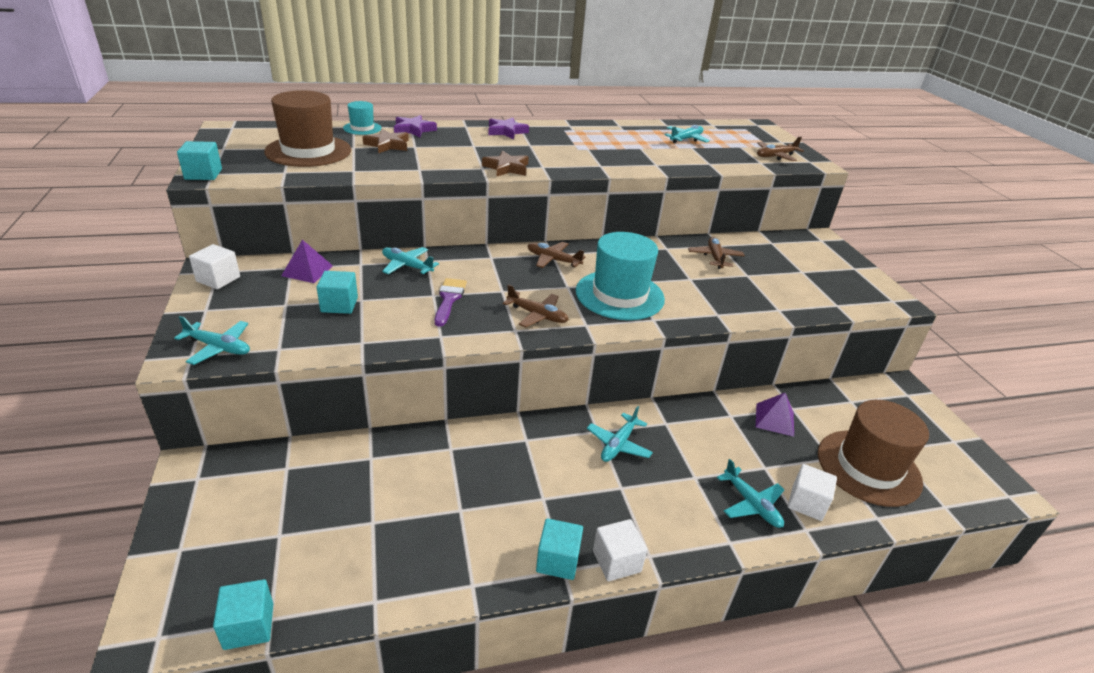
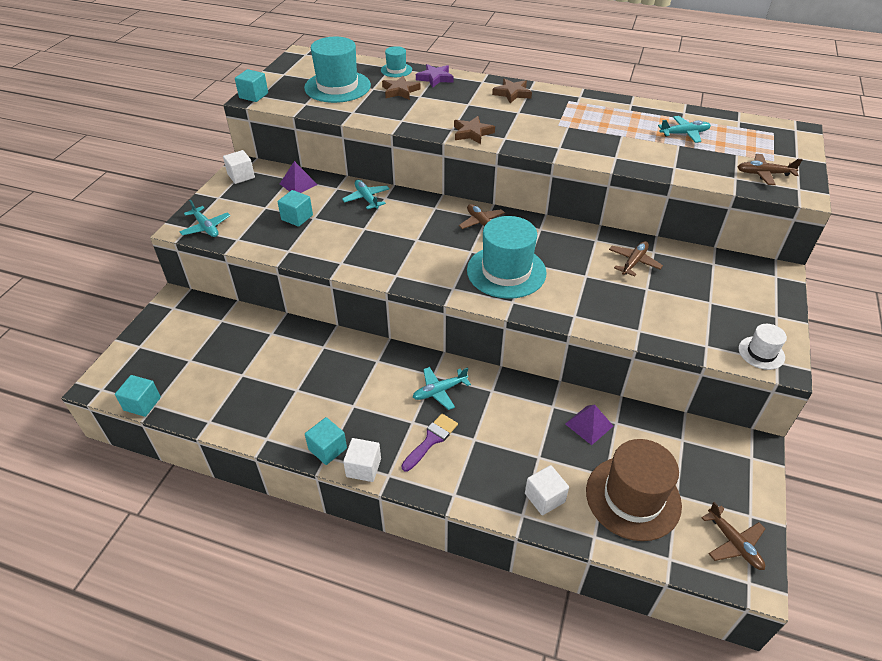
camera: 35 degrees right, 10 degrees up
(308, 151) = (337, 87): brown hat -> turquoise hat
(449, 299) = (372, 235): purple brush -> purple brush (431, 440)
(506, 131) = (512, 93): purple star -> brown star
(537, 315) = (423, 268): brown plane -> brown plane (734, 543)
(751, 504) = (498, 477): turquoise plane -> none
(876, 298) = (761, 353): none -> white hat

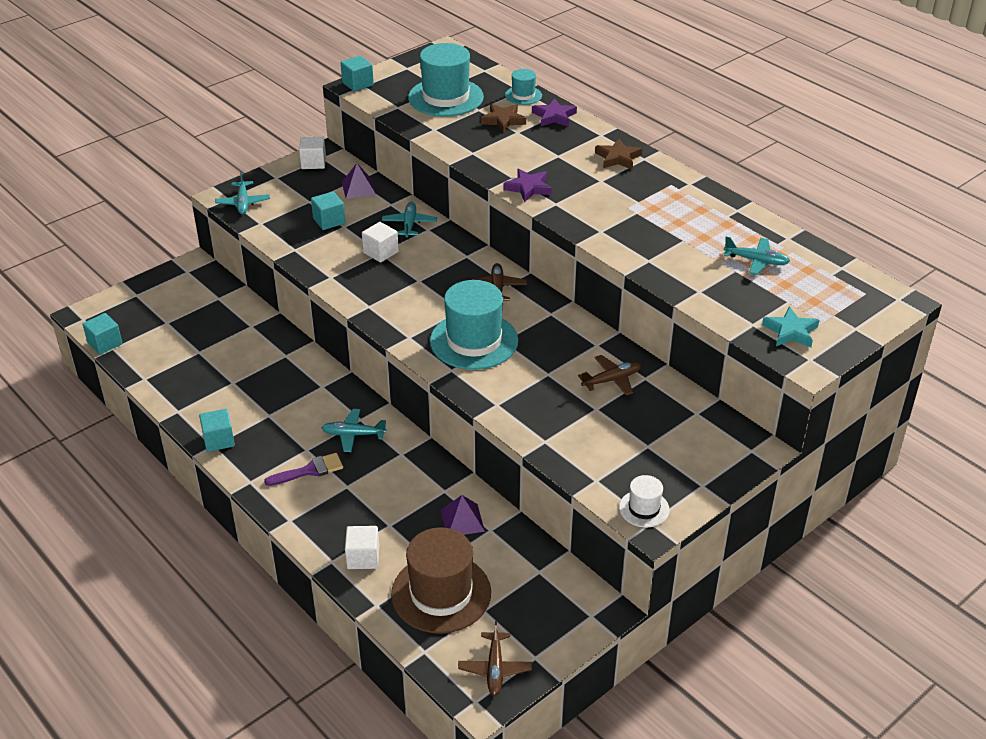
camera: 30 degrees right, 5 degrees down
(363, 468) = (235, 467): white cube -> white cube (381, 252)
(472, 133) = (528, 188): brown star -> purple star
(764, 174) = (790, 331): brown plane -> turquoise star

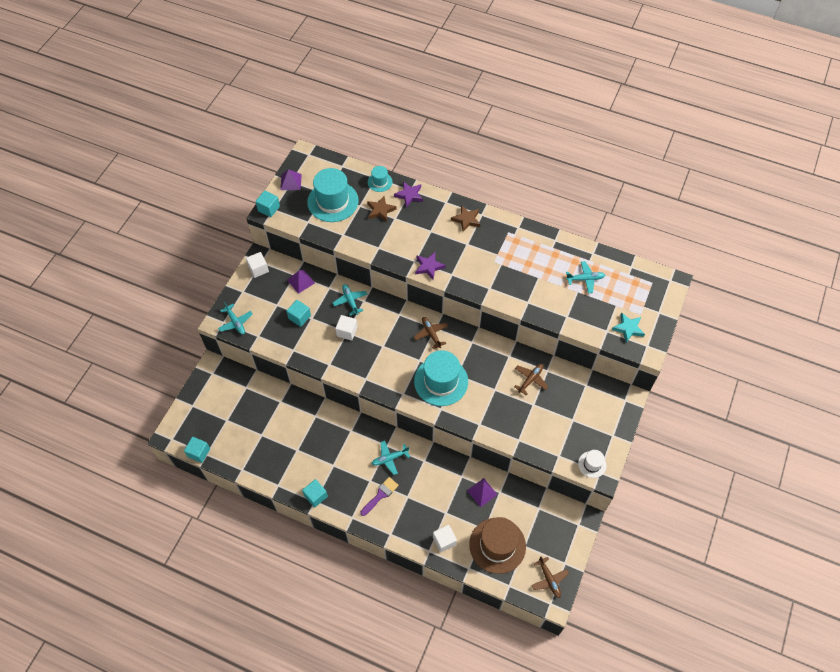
camera: 25 degrees left, 20 degrees up
(405, 68) = (291, 182): none -> purple pyramid

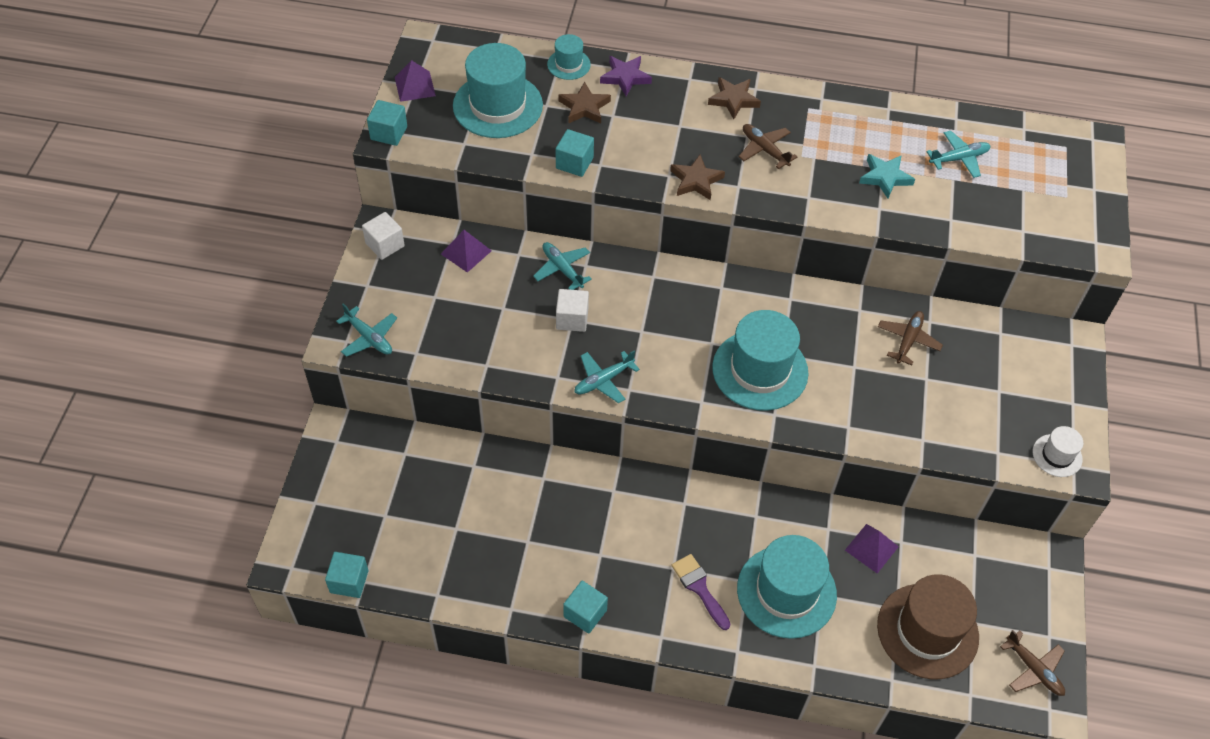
camera: 15 degrees left, 5 degrees down
(299, 317) = (481, 310): turquoise cube -> turquoise cube (574, 163)
(380, 495) = (699, 588): purple brush -> purple brush turned 60 degrees counterclockwise
(389, 458) = (695, 524): turquoise plane -> turquoise plane (603, 380)
(427, 507) = (786, 591): none -> turquoise hat
(429, 267) = (696, 181): purple star -> brown star
(431, 333) = (717, 297): brown plane -> brown plane (764, 149)
(444, 541) = (835, 643): white cube -> none
(628, 328) = (1056, 221): turquoise star -> turquoise star (885, 177)

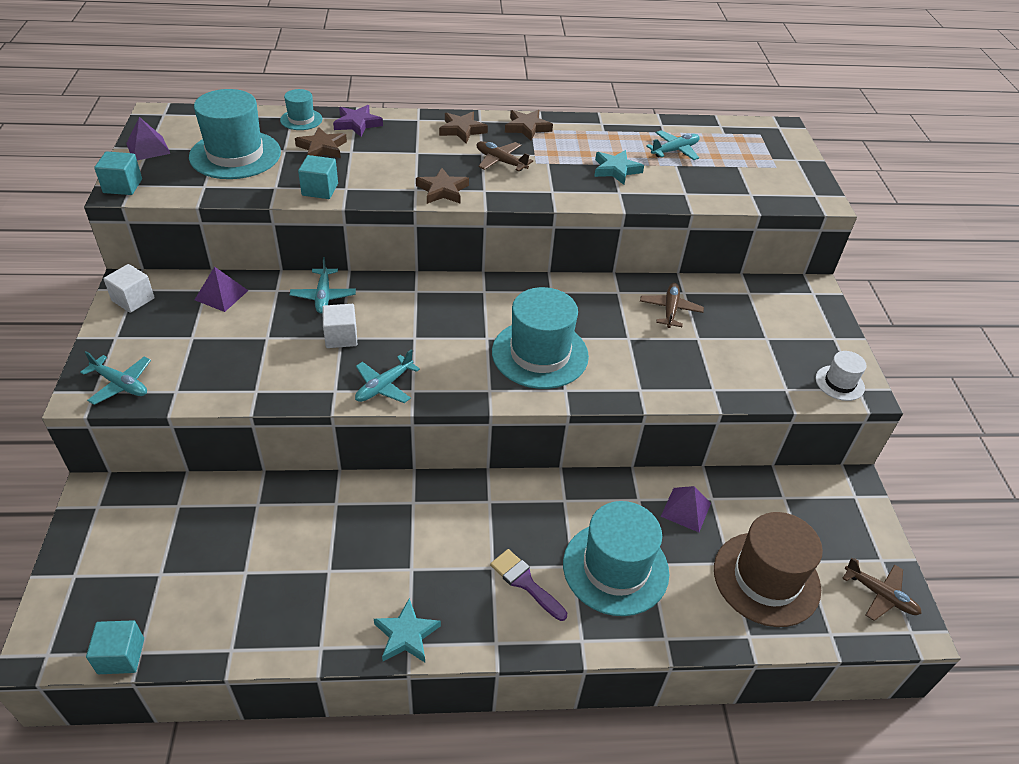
camera: 15 degrees left, 10 degrees down
(562, 269) = (323, 296): turquoise plane -> turquoise plane turned 135 degrees counterclockwise
(585, 613) = (406, 635): turquoise cube -> turquoise star
(804, 105) = (527, 128): none -> brown star

